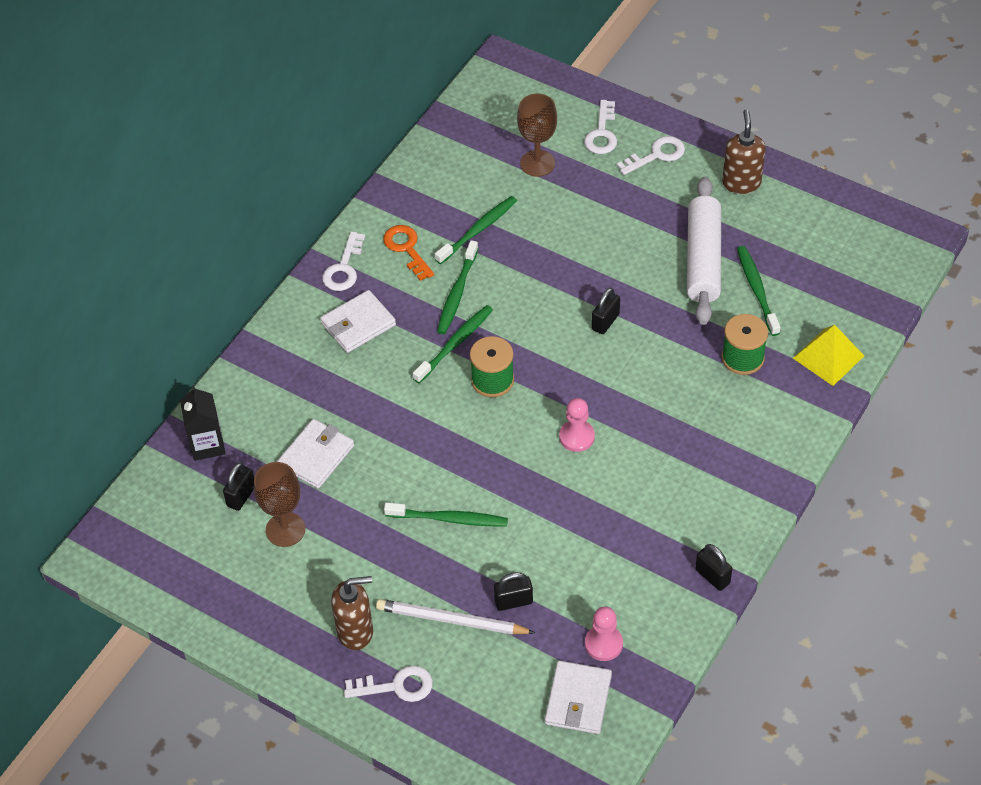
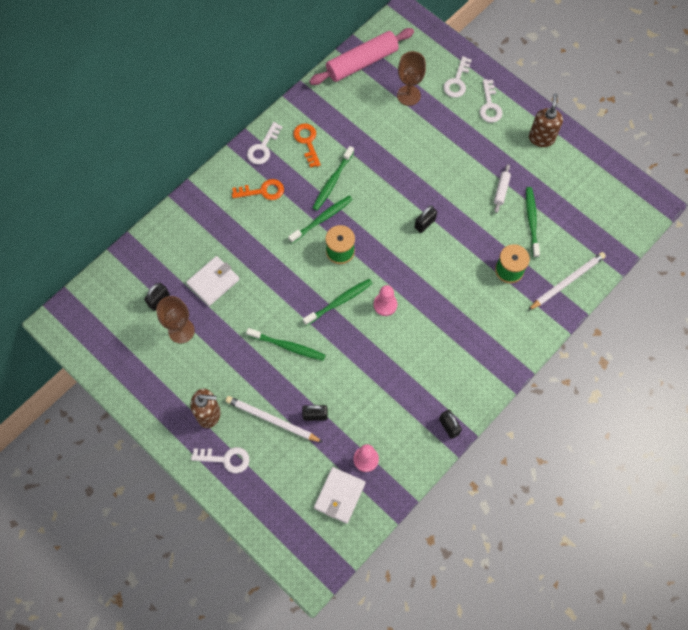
camera: 10 degrees right, 15 degrees up
(207, 445) = (146, 258): black carton -> none
(358, 324) = (262, 191): white wallet -> orange key
(459, 134) = (362, 62): none -> pink rolling pin
(478, 230) = (357, 137): green toothbrush -> green toothbrush (339, 301)
(656, 155) = (489, 105): white key -> white key turned 105 degrees clockwise
(703, 259) = (501, 190): white rolling pin -> white rolling pin, size x0.44
(828, 357) = (567, 281): yellow pyramid -> white pencil

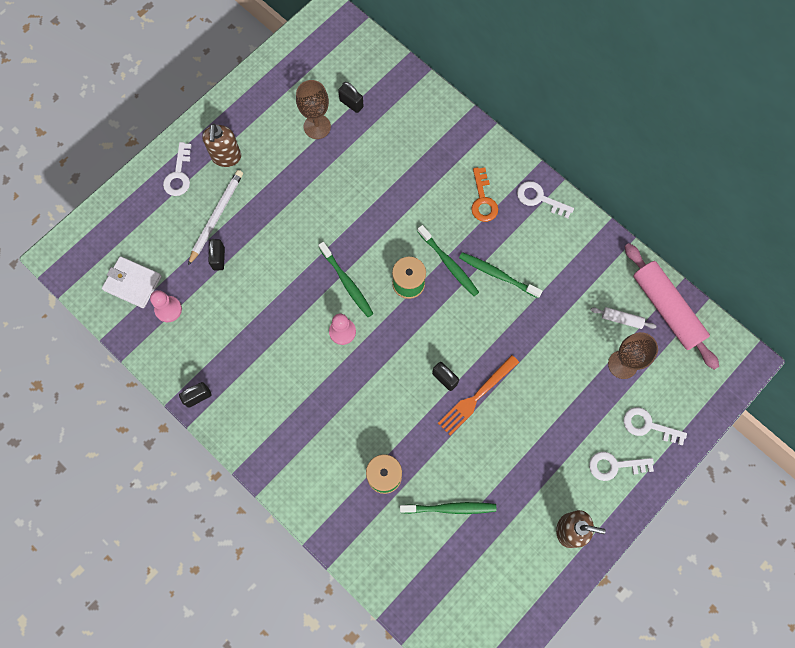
camera: 90 degrees right, 5 degrees up
(213, 282) = (372, 154): white wallet -> none
(288, 346) = (296, 230): green toothbrush -> none
(307, 142) = (549, 246): orange key -> none
(439, 200) = (476, 397): none -> orange fork
(501, 190) = (492, 473): white rolling pin -> white rolling pin (621, 319)
(567, 281) = (369, 546): white pencil -> none

